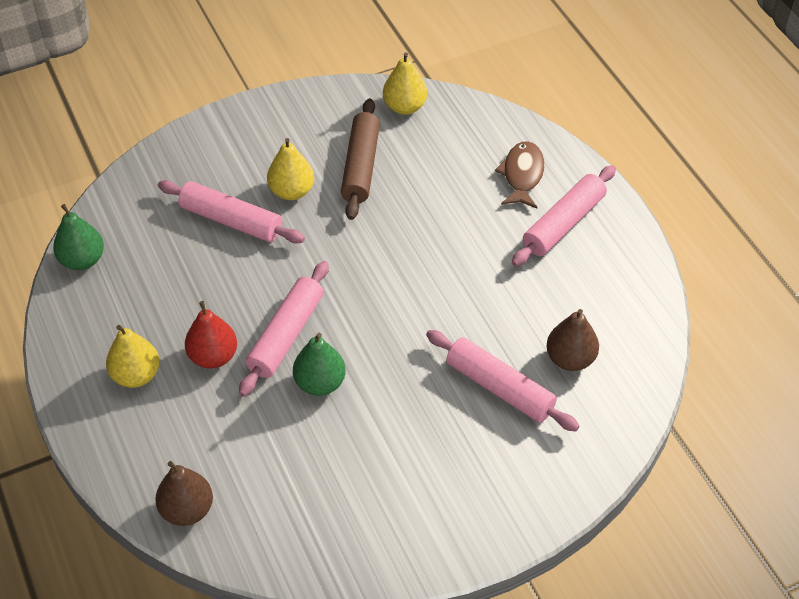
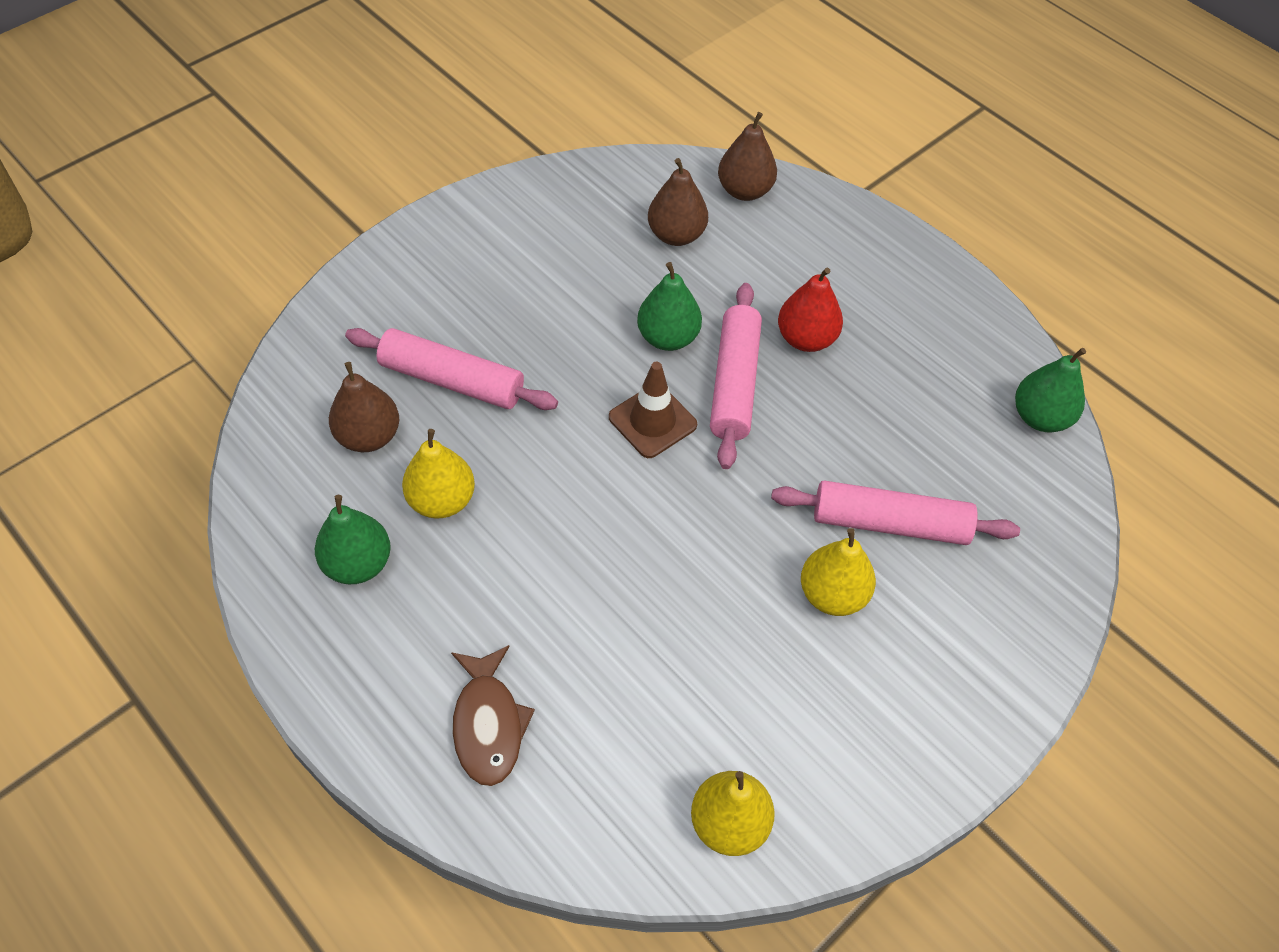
camera: 160 degrees right, 5 degrees up
(136, 375) = (879, 299): yellow pear -> yellow pear (442, 500)
(271, 477) = (676, 235): none -> brown pear
(359, 321) = (652, 421): none -> brown traffic cone
(361, 166) = (750, 670): brown rolling pin -> none
(563, 223) = (406, 646): pink rolling pin -> none
(588, 275) = (358, 564): none -> green pear

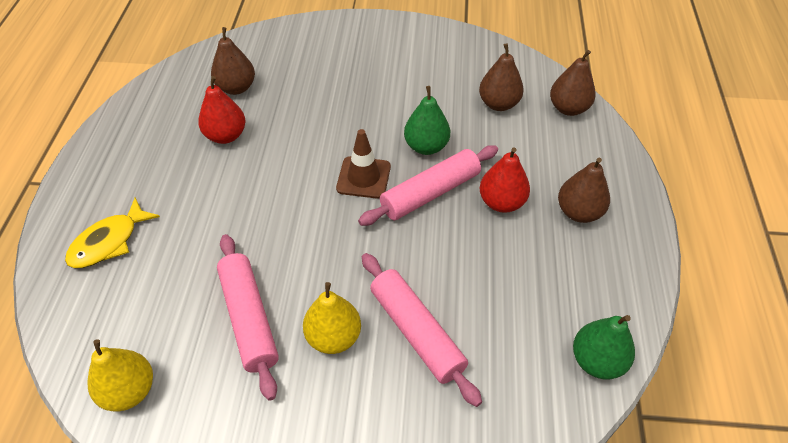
camera: 50 degrees right, 5 degrees down
(358, 564) = (160, 133): green pear -> none
(442, 500) = (226, 136): yellow pear -> red pear
(452, 380) = (301, 91): pink rolling pin -> pink rolling pin (249, 318)
(488, 724) = (109, 242): brown fish -> yellow fish
(877, 294) = (578, 212): none -> brown pear

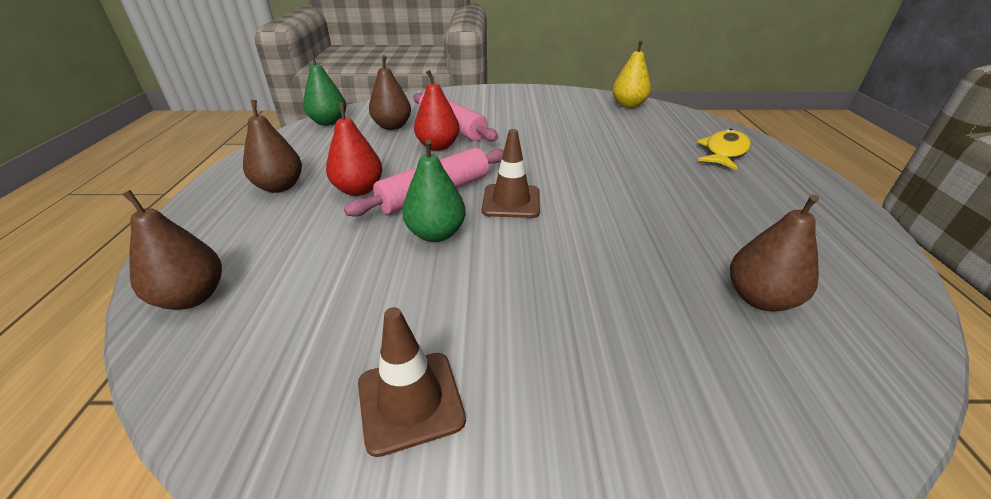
camera: 175 degrees right, 15 degrees down
(226, 136) = (705, 232): red pear -> red pear (438, 146)
(249, 318) = (574, 127): pink rolling pin -> none
(333, 337) = (510, 123): yellow pear -> none
(431, 56) = (410, 401): none -> brown traffic cone
(498, 104) = (308, 298): brown pear -> brown pear (392, 126)

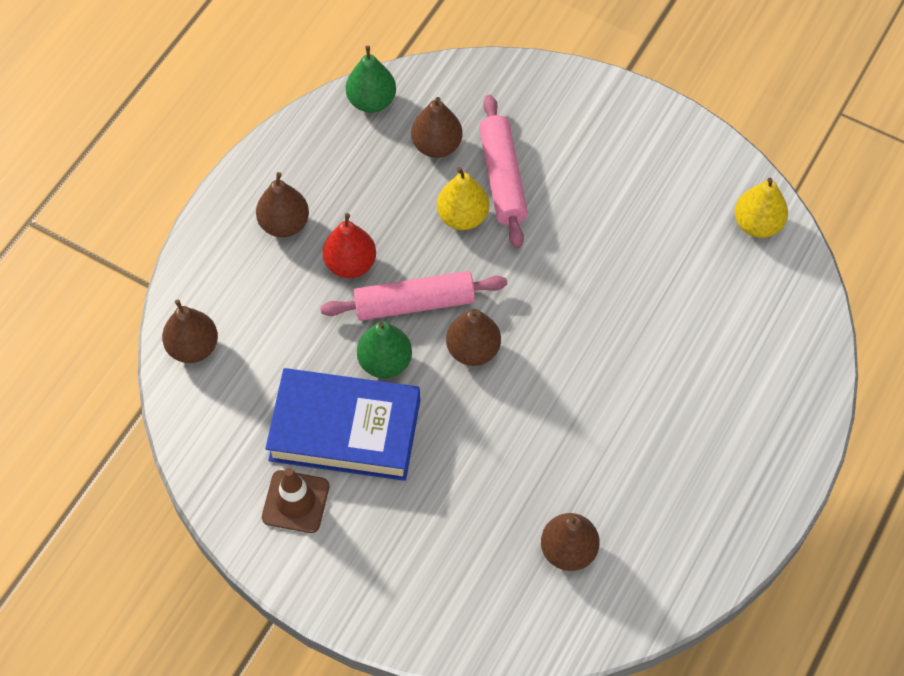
camera: 30 degrees right, 25 degrees up
(430, 298) = (345, 430): none -> blue book
(438, 146) = (462, 217): red pear -> yellow pear
(511, 201) = (473, 350): brown traffic cone -> brown pear
(724, 152) = (759, 378): yellow fish -> none

